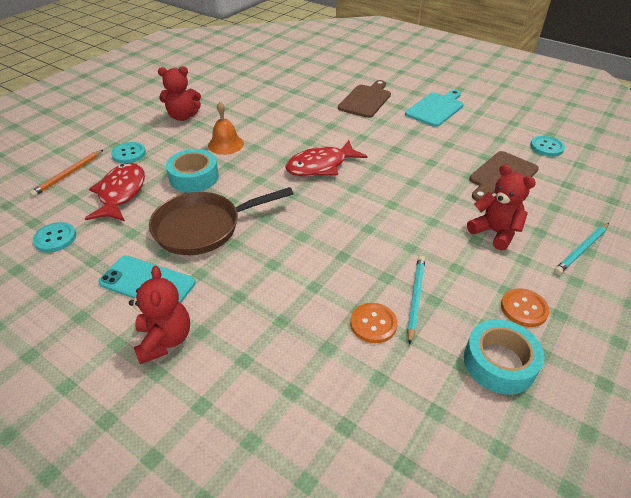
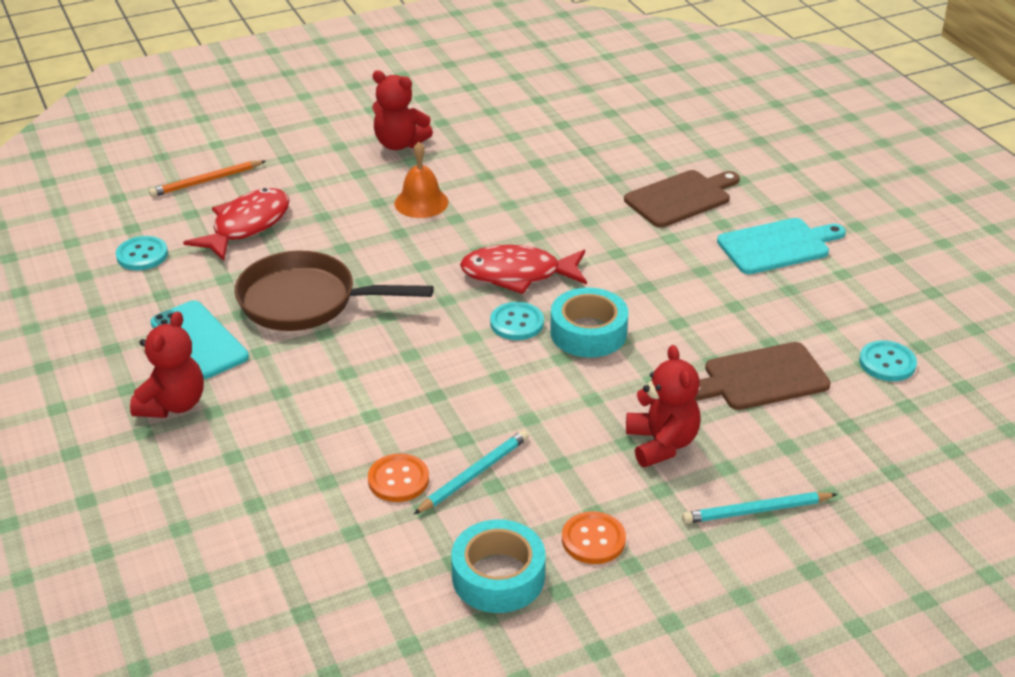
camera: 30 degrees right, 5 degrees down
(129, 154) = (293, 176): turquoise button -> turquoise button (517, 323)
(194, 177) = (345, 234): turquoise tape -> turquoise tape (588, 332)

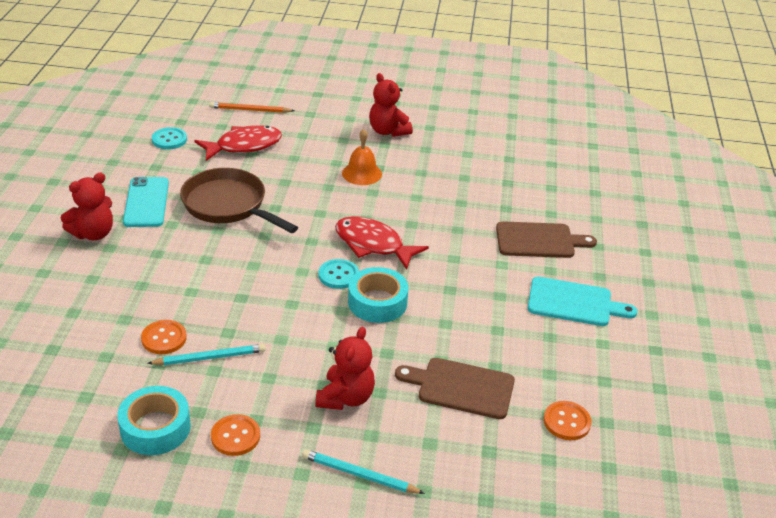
camera: 30 degrees right, 0 degrees up
(887, 363) = (566, 422): turquoise button -> orange button

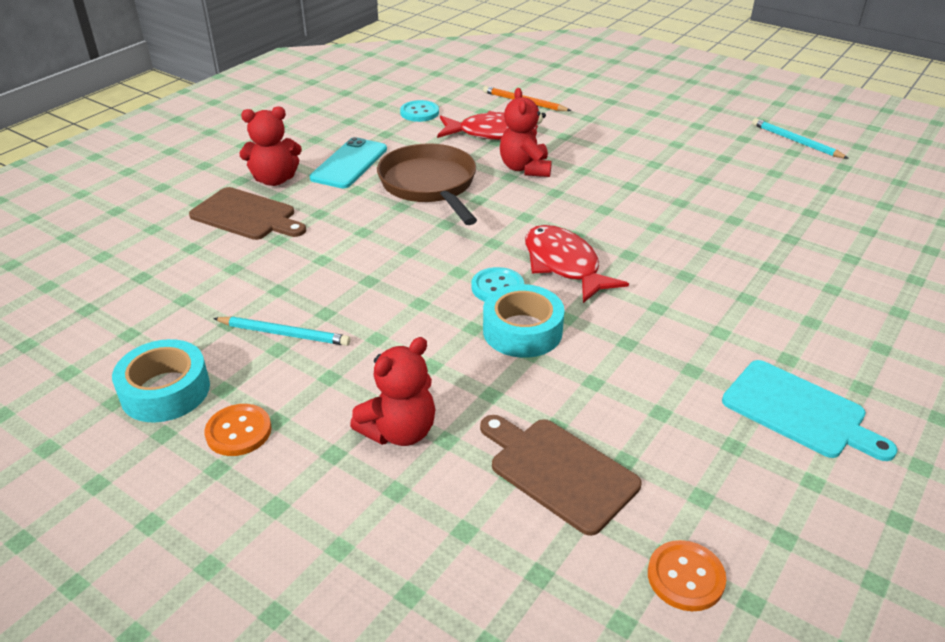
camera: 30 degrees right, 0 degrees up
(164, 338) = (254, 299): orange button -> none
(359, 475) = (342, 537): turquoise pencil -> turquoise pencil (796, 141)
(362, 173) = (605, 187): orange bell -> none
(388, 131) = (668, 152): red teddy bear -> red teddy bear (525, 168)
(539, 240) = (793, 317): brown cutting board -> brown cutting board (246, 215)

